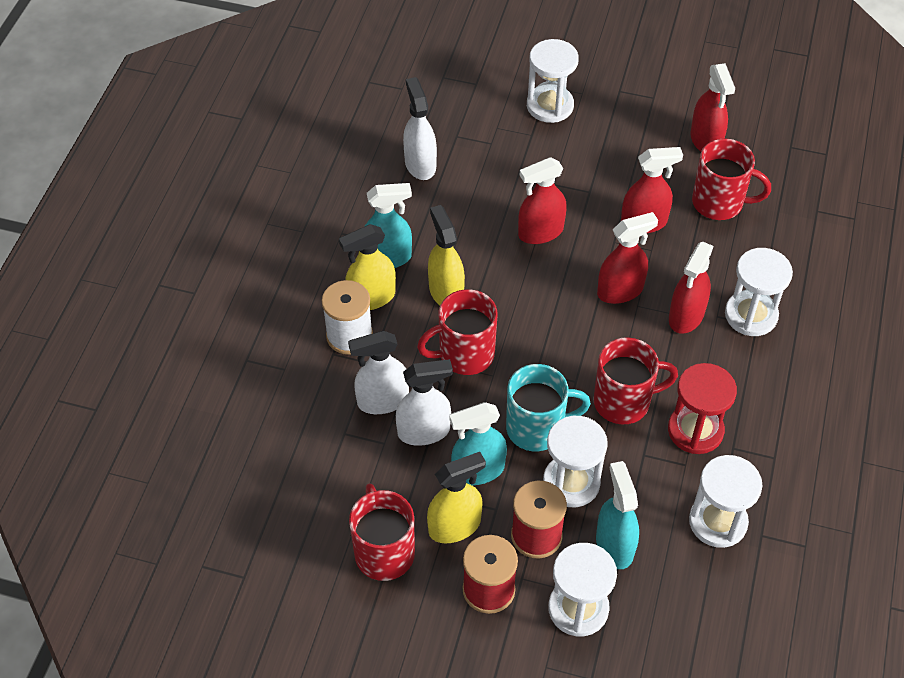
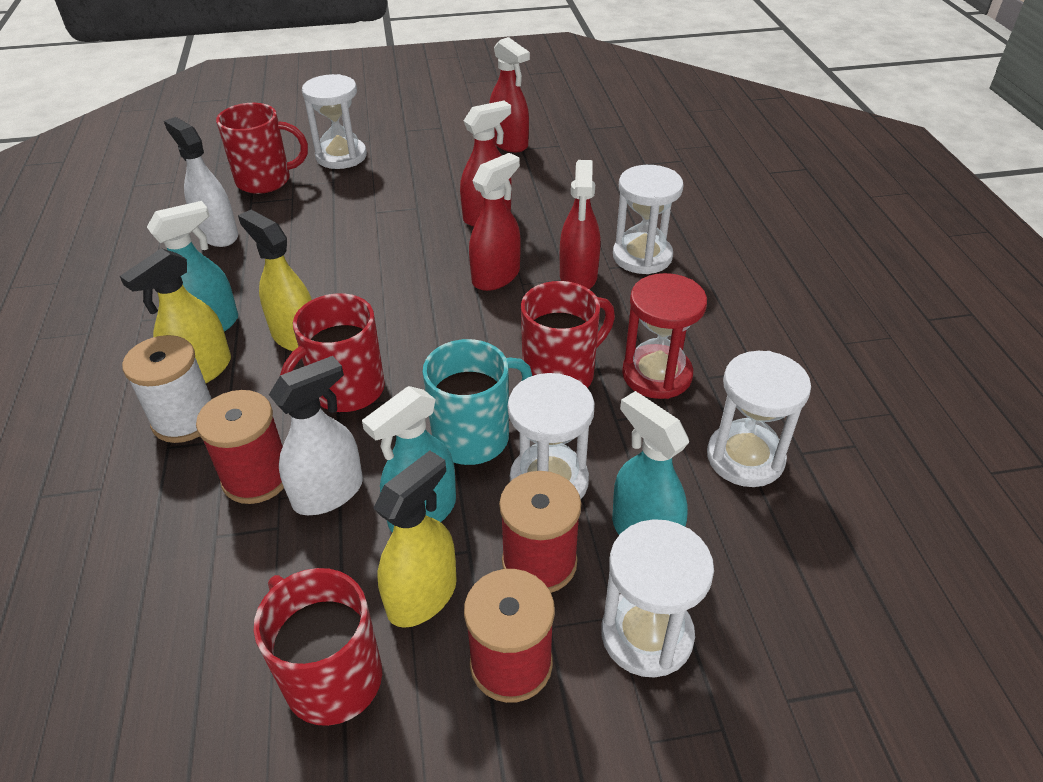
camera: 25 degrees left, 10 degrees down
(382, 401) = (256, 477): white spray bottle -> red spool
(540, 232) = (381, 253): red spray bottle -> none
(719, 203) = (551, 182): red mug -> red mug (265, 180)

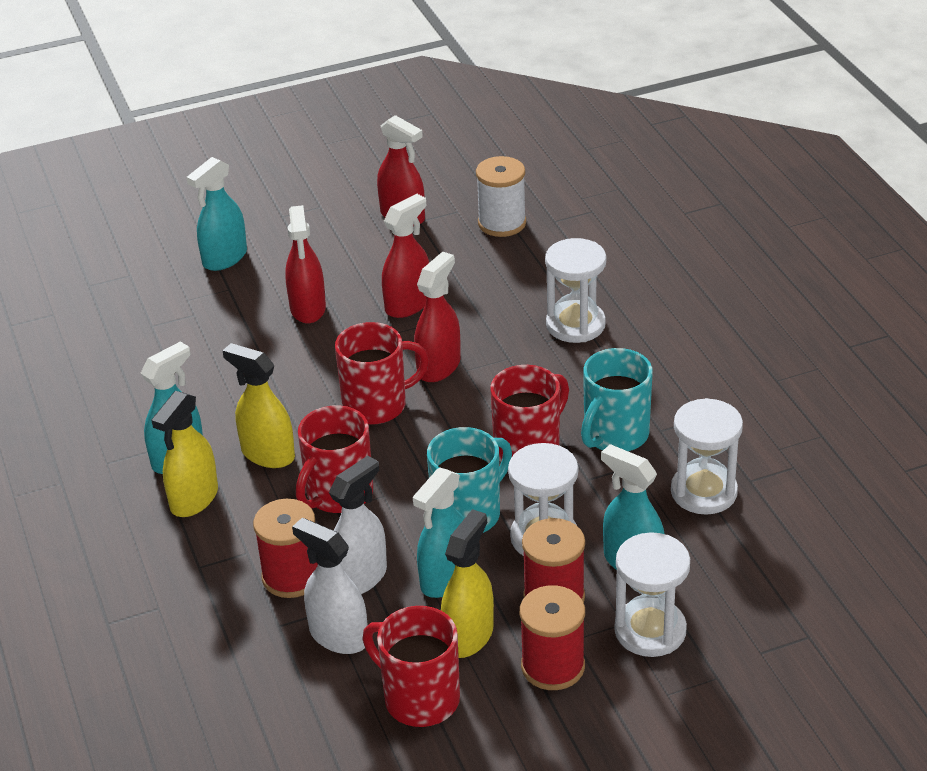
camera: 10 degrees left, 5 degrees down
(185, 419) = (202, 542): white spool -> white spool (502, 223)
(218, 234) = (136, 366): white spray bottle -> white spray bottle (338, 636)
(265, 180) = (155, 298): red mug -> red mug (377, 405)
(341, 156) = (224, 258): white hourglass -> turquoise spray bottle
(578, 277) = (519, 355): red spray bottle -> red spray bottle (308, 308)
(657, 374) = (614, 435): red hourglass -> turquoise mug

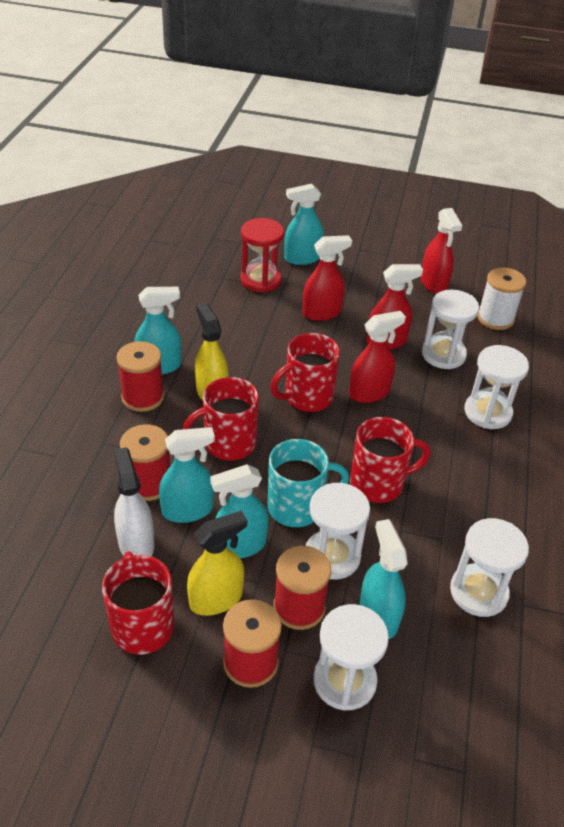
camera: 30 degrees right, 5 degrees up
(194, 499) = (143, 397): yellow spray bottle -> red spool
(200, 306) = (260, 280): none -> red hourglass
(308, 308) = (322, 313): red spray bottle -> red spray bottle turned 135 degrees counterclockwise
(360, 578) = (188, 510): white spray bottle -> turquoise spray bottle
(377, 405) = (307, 397): red mug -> red mug turned 135 degrees clockwise
(480, 288) = (443, 354): none -> white hourglass
(614, 435) = (448, 508): turquoise mug -> none

